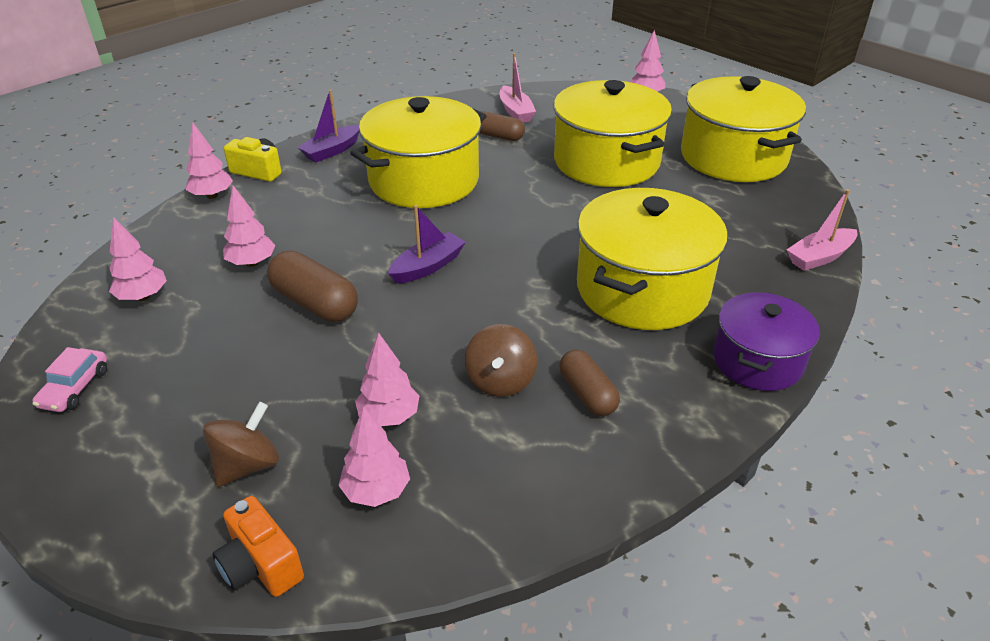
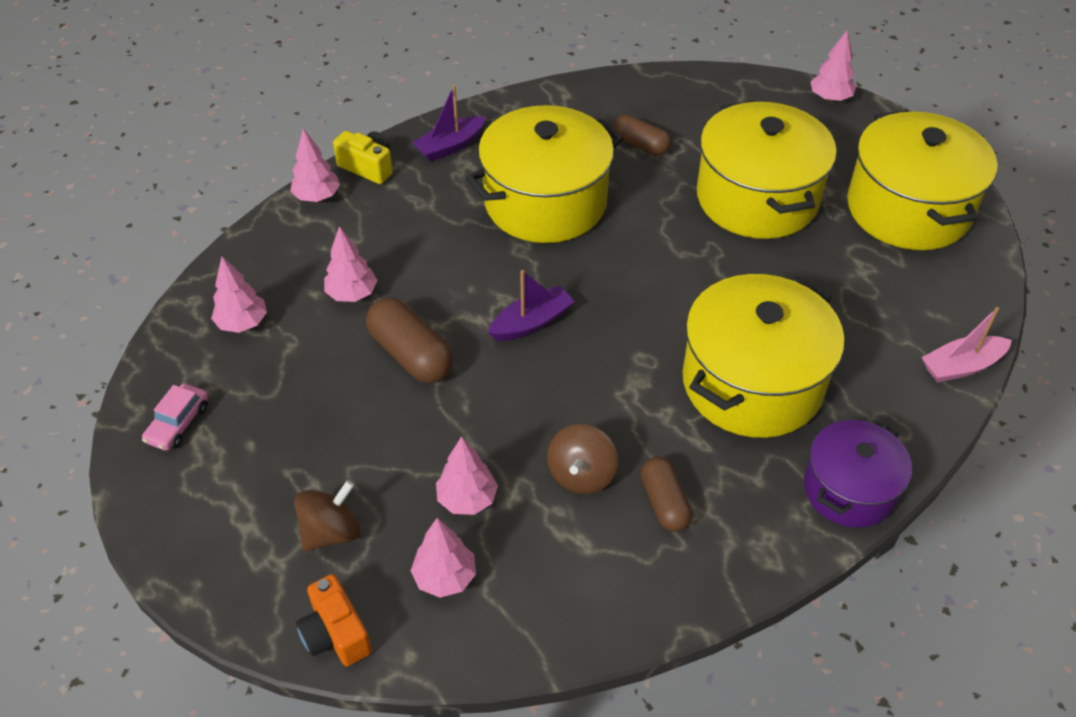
camera: 10 degrees right, 10 degrees up
(515, 112) = (668, 108): pink boat -> none

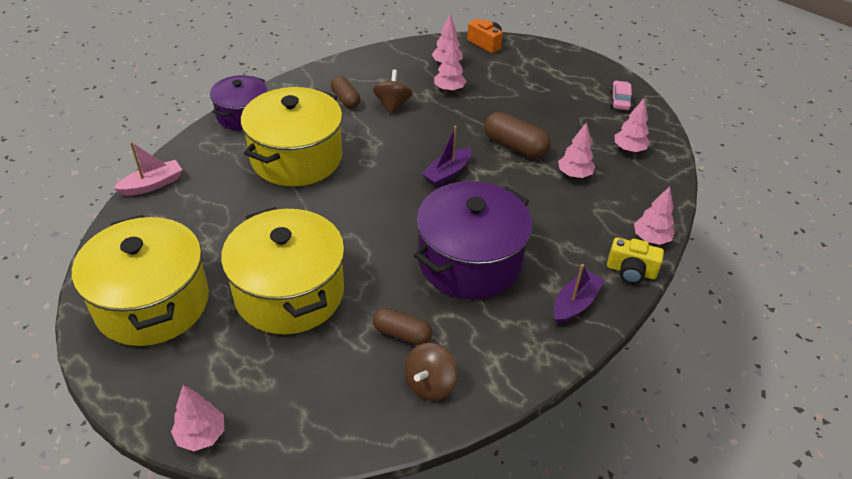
camera: 165 degrees right, 5 degrees down
(331, 532) = (509, 72): brown spinning top -> brown spinning top (430, 384)
(545, 202) = (469, 261): yellow pot -> purple pot

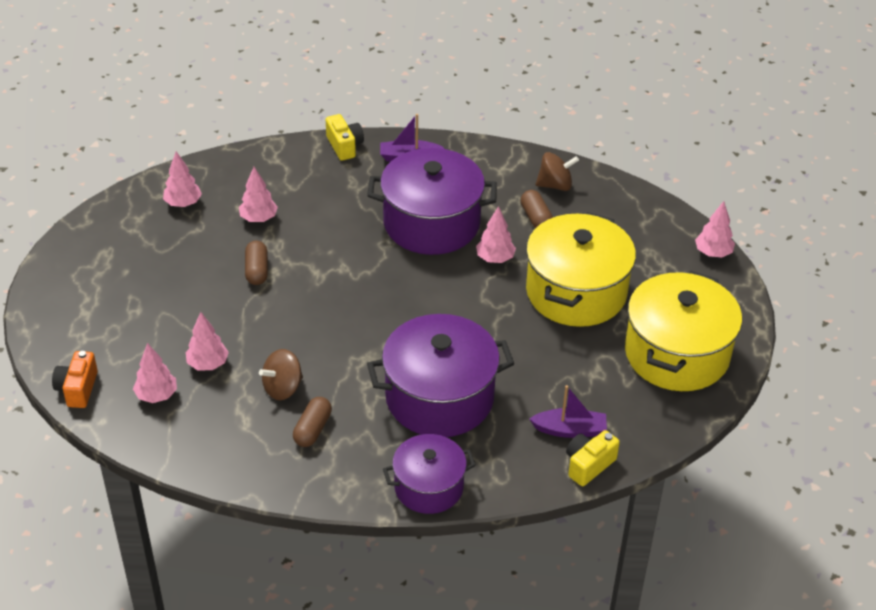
camera: 130 degrees left, 0 degrees up
(152, 184) = (588, 465): pink boat -> yellow camera
(296, 158) = (439, 397): yellow pot -> purple pot
(447, 173) = (344, 290): purple boat -> purple boat (570, 430)
(515, 146) = (257, 270): brown capsule -> brown capsule, size x0.67
(620, 100) = (100, 240): pink car -> none
(650, 239) = (296, 150): pink tree -> pink tree (495, 258)

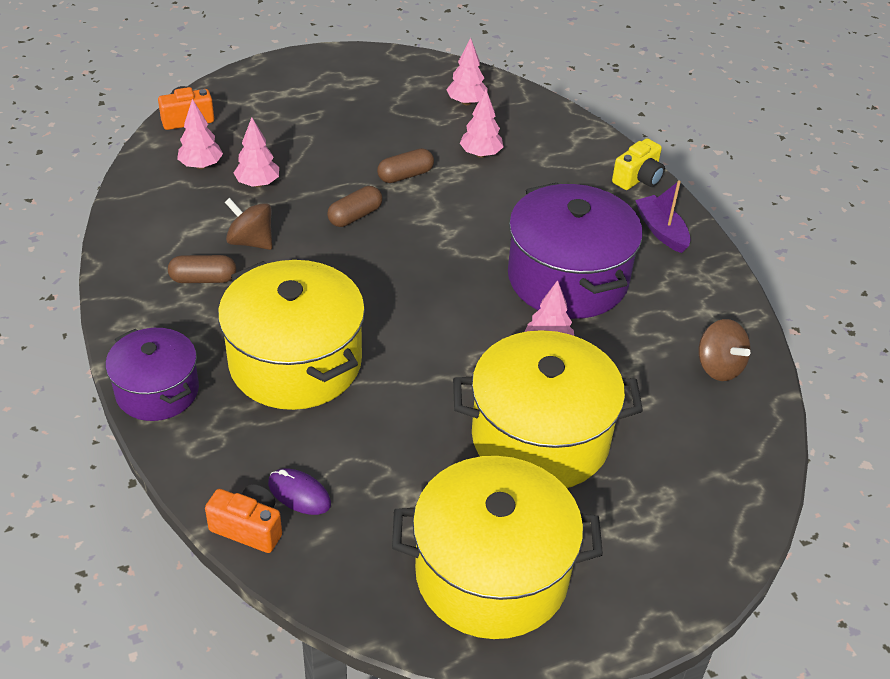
camera: 65 degrees right, 0 degrees up
(439, 397) = (295, 362): purple pot -> yellow pot
(536, 218) = (645, 365): brown capsule -> brown capsule (355, 216)
(570, 430) = (299, 494): purple boat -> purple mouse
(588, 465) = (248, 528): yellow camera -> orange camera
(713, 253) = (717, 568): pink tree -> none

